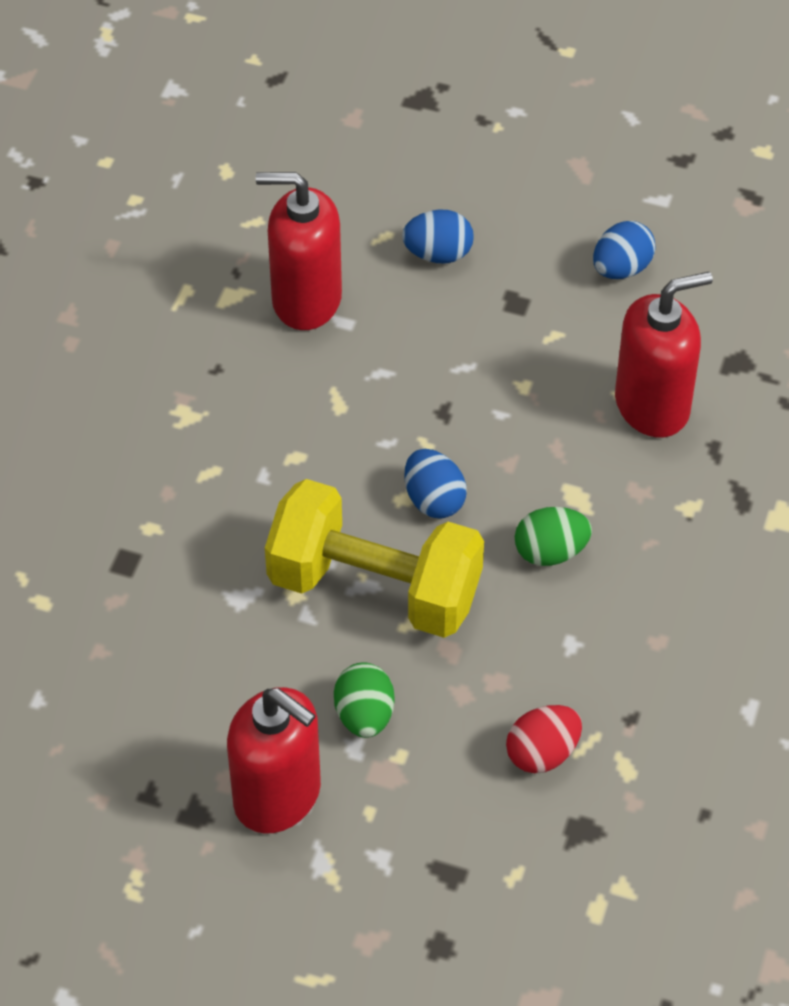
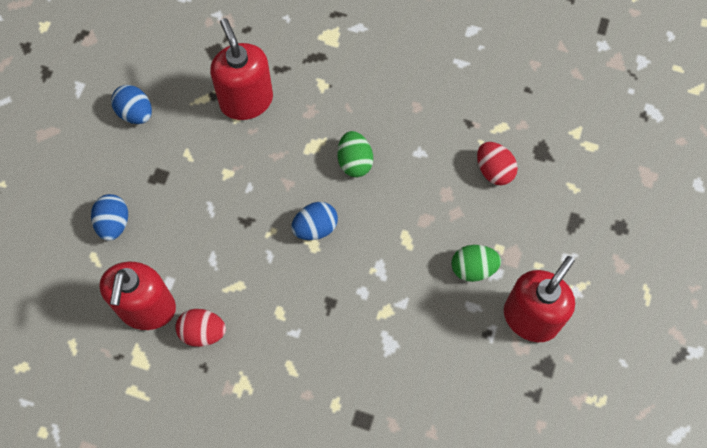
camera: 90 degrees left, 15 degrees up
(268, 365) = (202, 332): none -> red egg
(374, 588) = (381, 263): yellow dumbbell -> none

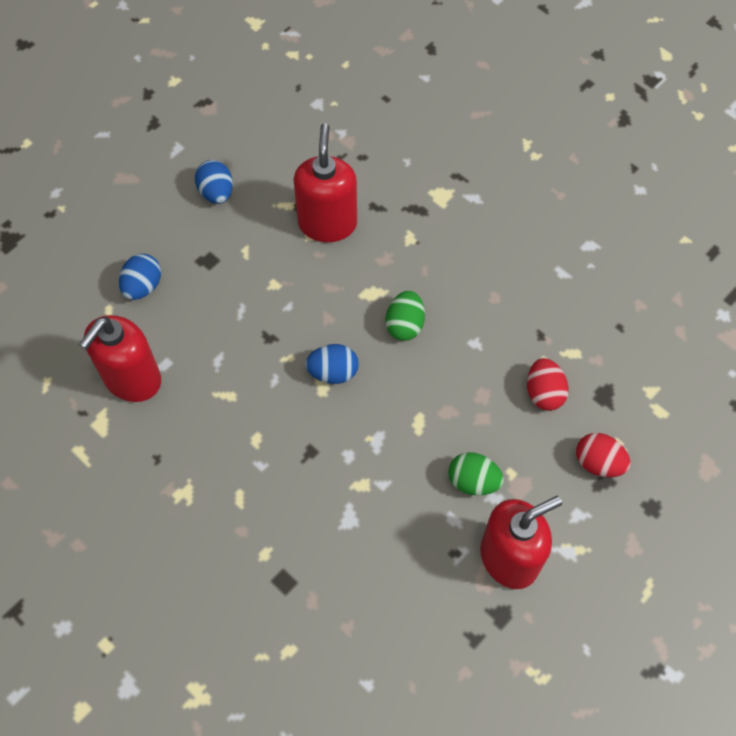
camera: 25 degrees right, 5 degrees down
(202, 332) = (173, 425): red egg -> red egg (598, 462)

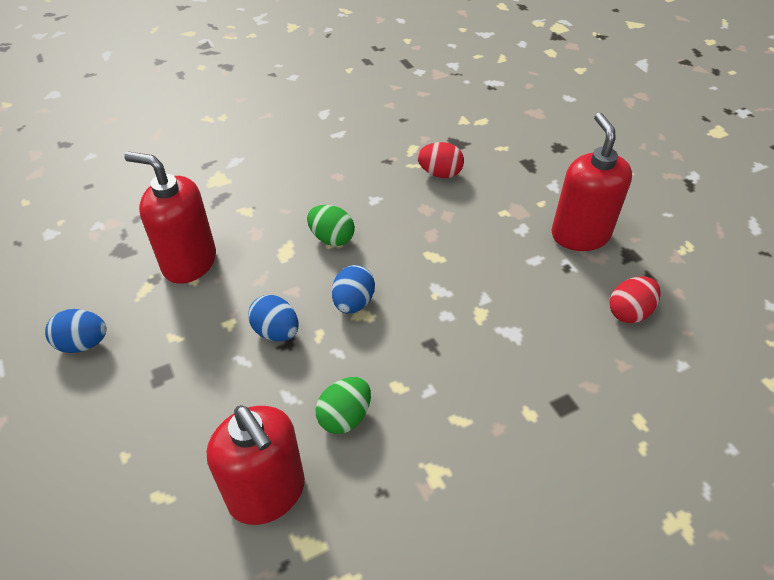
camera: 70 degrees left, 15 degrees down
(143, 286) = (151, 448): blue egg -> blue egg (276, 331)
(473, 481) = (503, 237): green egg -> green egg (345, 416)
(598, 462) = (512, 162): red egg -> red egg (629, 312)

